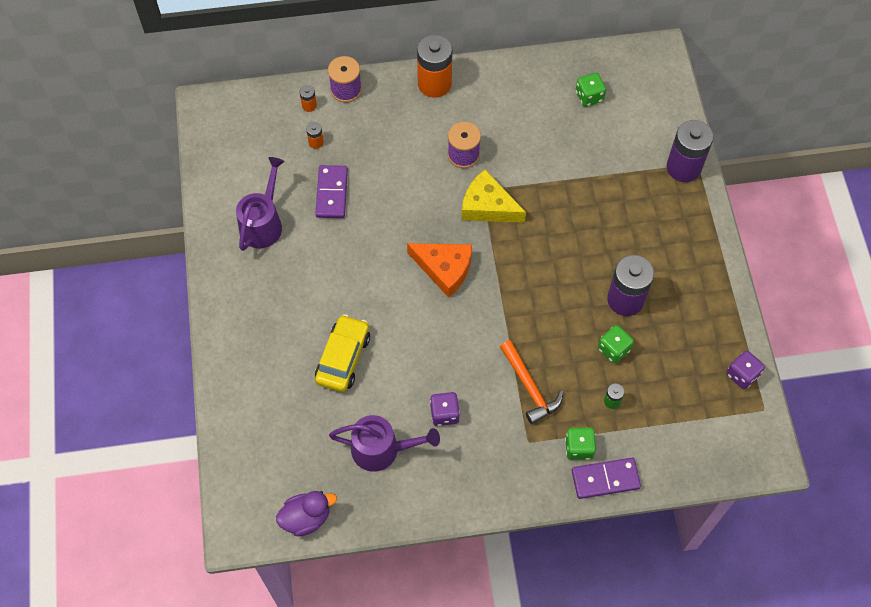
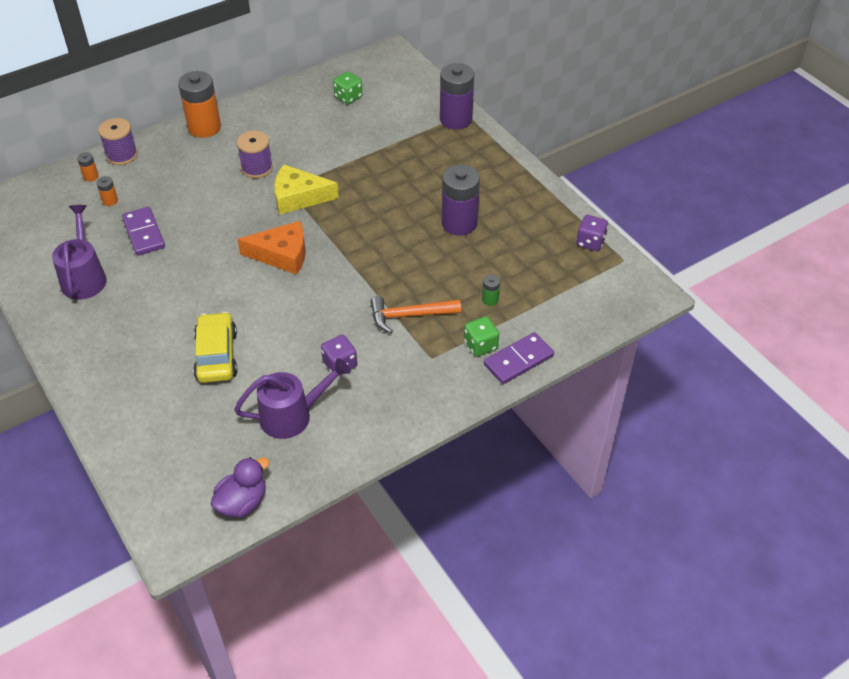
camera: 25 degrees left, 15 degrees down
(529, 387) = (409, 315): orange hammer -> orange hammer turned 135 degrees clockwise
(613, 349) = (469, 262): green dice -> none

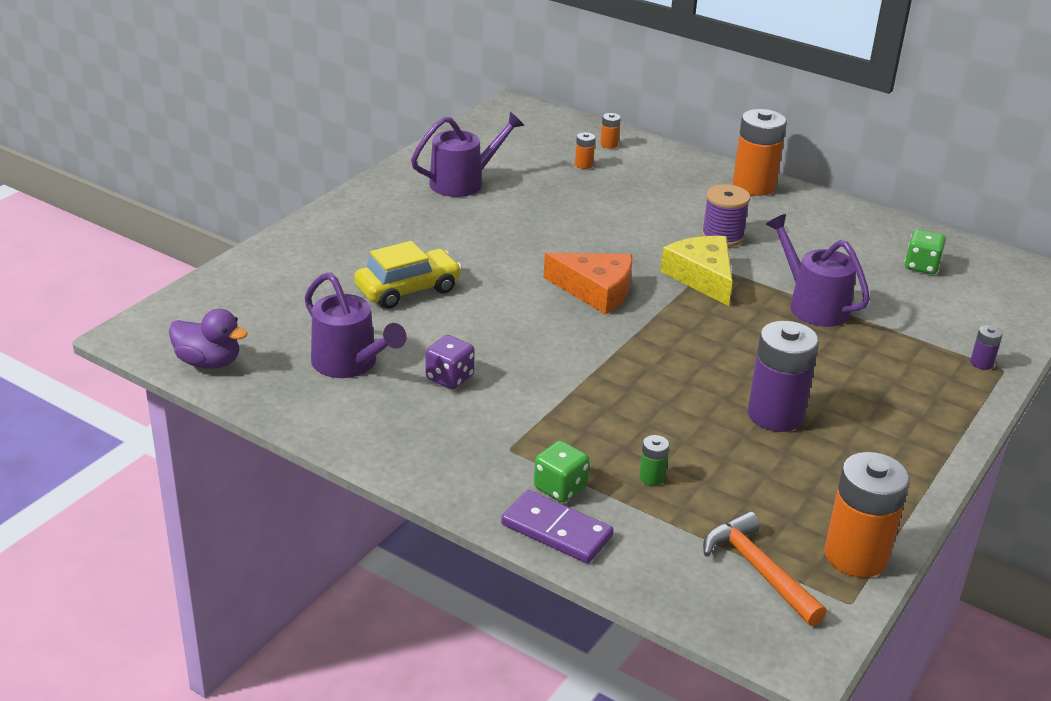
camera: 65 degrees right, 15 degrees down
(122, 155) = (658, 151): purple spool -> none
(143, 233) = (553, 196): purple domino -> none
(282, 254) = (595, 291): orange cheese -> orange cheese turned 45 degrees counterclockwise
(360, 160) = (813, 305): none -> purple watering can
(409, 315) = (569, 412): orange hammer -> orange hammer (758, 570)
(456, 119) = (981, 363): purple battery -> purple battery, size x0.43
(590, 242) = (856, 556): purple dice -> orange battery

